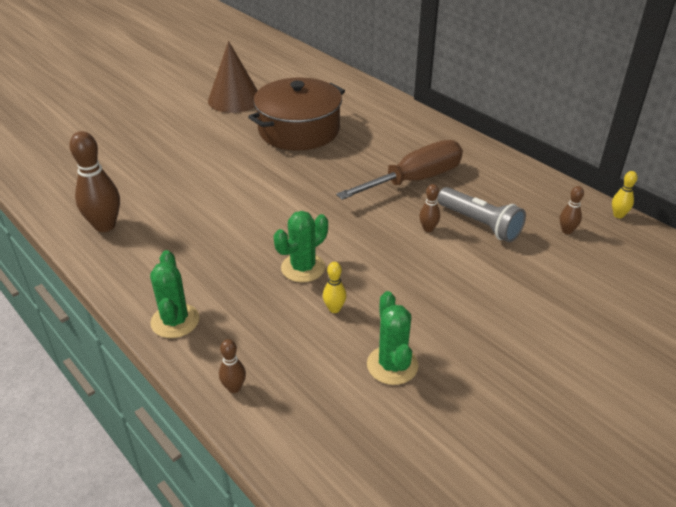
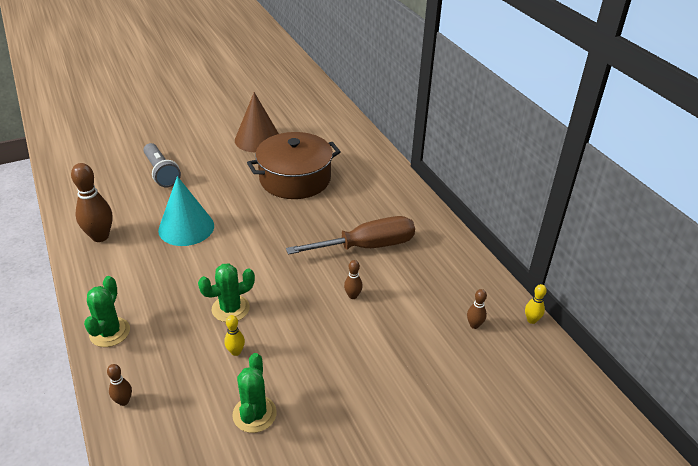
camera: 15 degrees right, 0 degrees up
(204, 198) = (186, 227): none -> turquoise cone
(479, 224) = (400, 301): grey flashlight -> grey flashlight (161, 173)

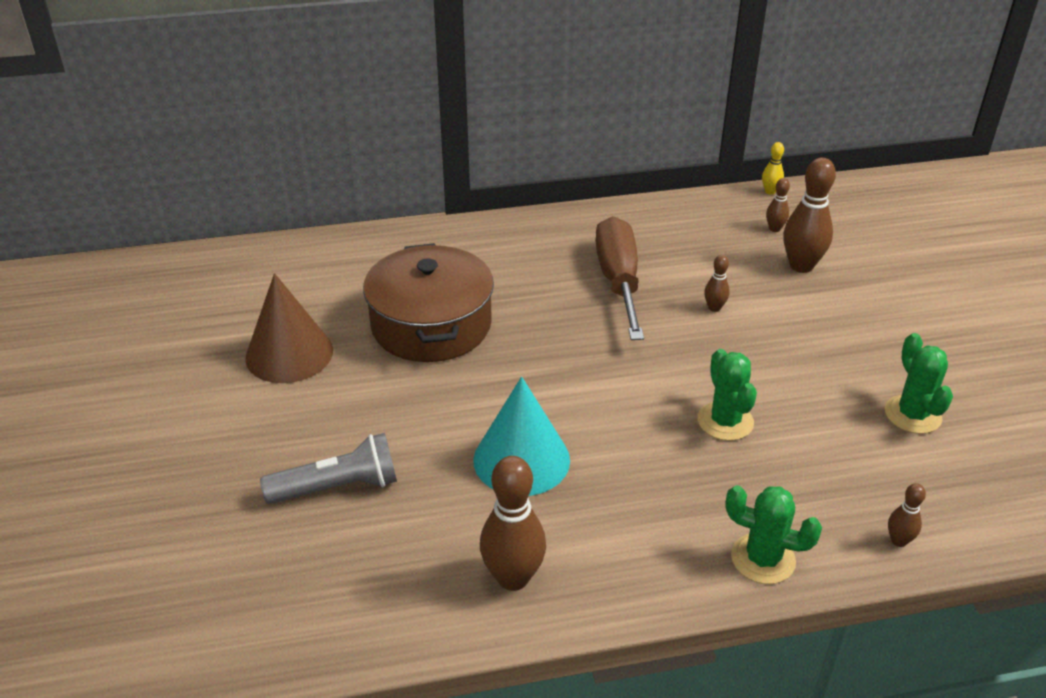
camera: 75 degrees left, 0 degrees up
(236, 352) = (809, 423): yellow bowling pin -> none
(254, 414) = (912, 415): green cactus -> green cactus turned 60 degrees clockwise
(427, 343) = (801, 266): none -> brown bowling pin

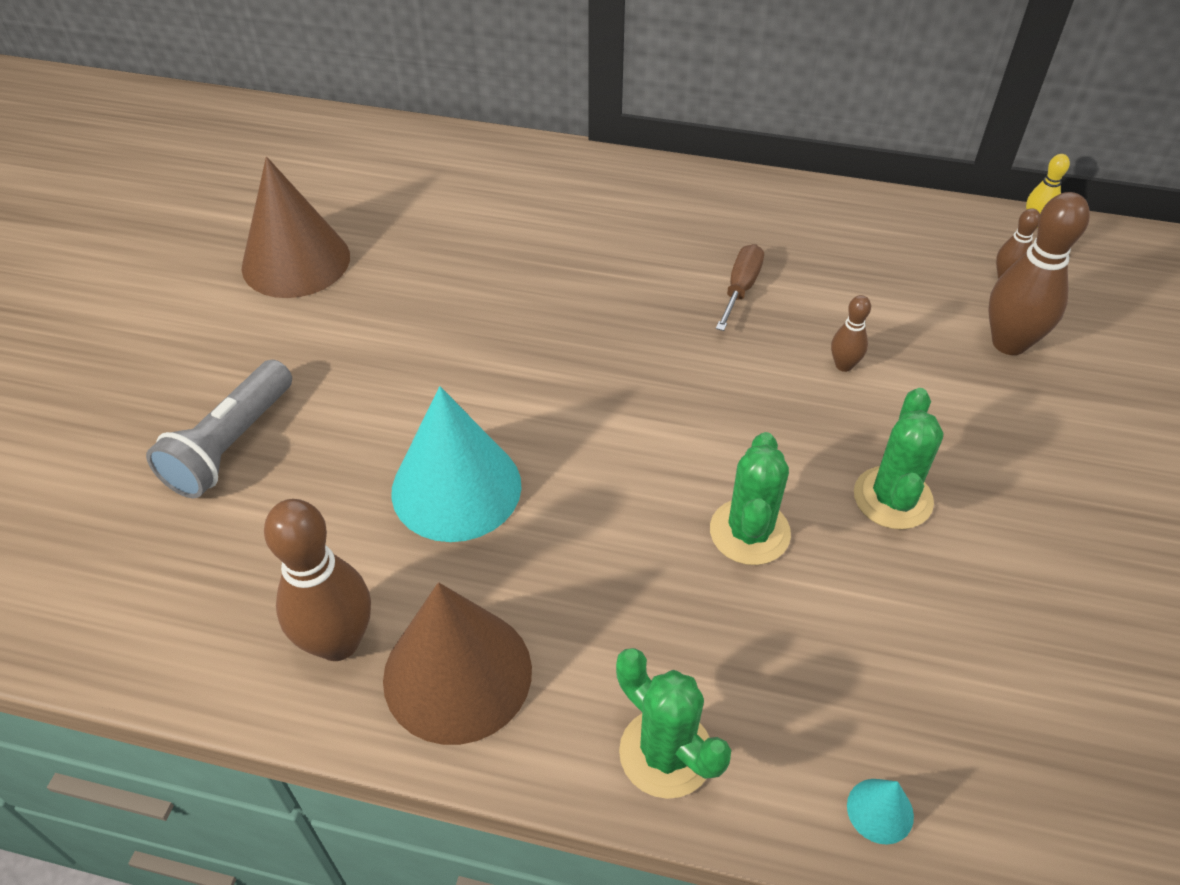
camera: 25 degrees right, 10 degrees up
(338, 487) = (230, 444): grey flashlight -> grey flashlight turned 105 degrees clockwise
(431, 325) = (473, 275): brown pot -> none
(605, 565) = (457, 674): none -> brown cone
(619, 281) = (741, 288): brown screwdriver -> brown screwdriver, size x0.49
(898, 541) = (880, 810): brown bowling pin -> turquoise cone
(912, 415) = (1031, 623): green cactus -> green cactus (892, 498)

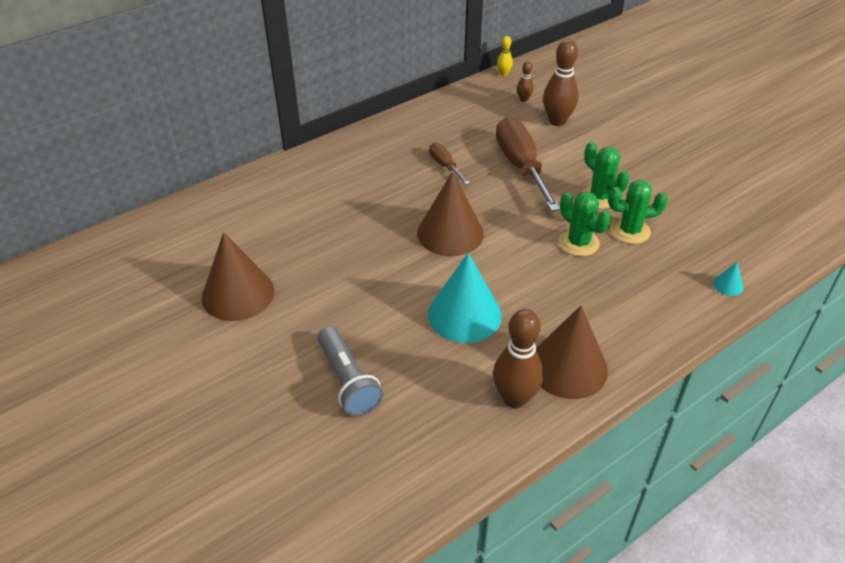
camera: 50 degrees left, 5 degrees down
(606, 376) = (450, 233): none -> brown cone
(666, 753) = (659, 326): green cactus -> green cactus (630, 231)
(844, 365) = (521, 166): brown bowling pin -> brown screwdriver

